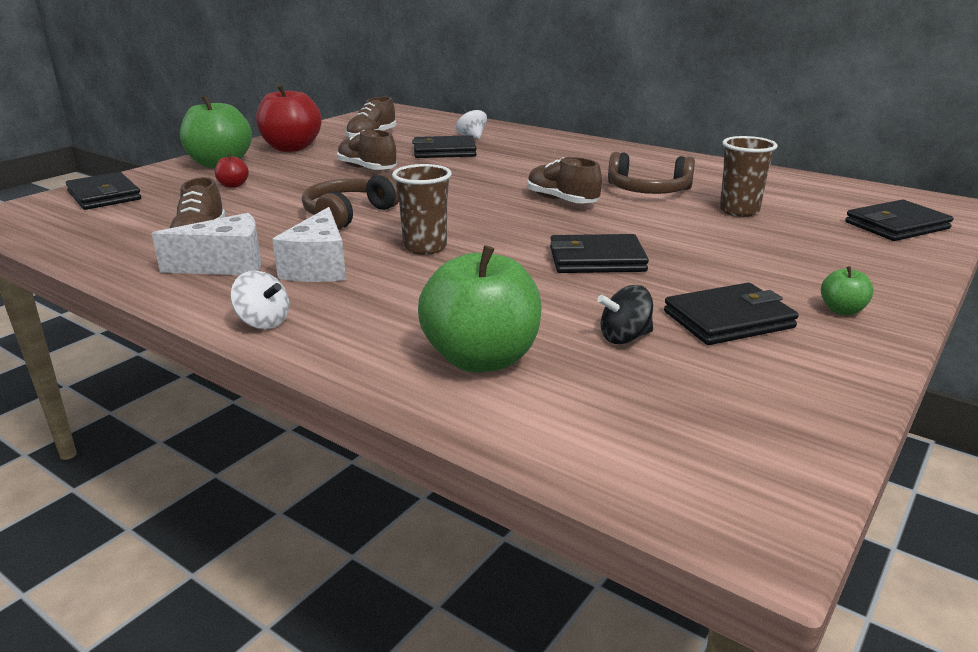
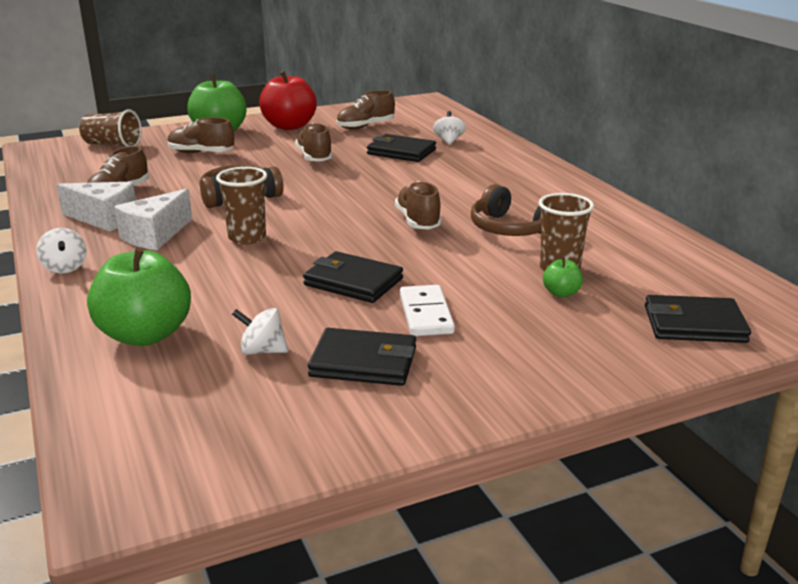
camera: 30 degrees right, 0 degrees up
(104, 195) = (112, 145): black wallet -> brown cup
(233, 185) = (201, 153): red apple -> brown shoe
(624, 337) = (262, 351): black spinning top -> white spinning top
(704, 268) = (425, 314): none -> white domino
(842, 310) = (473, 385): green apple -> green apple (561, 293)

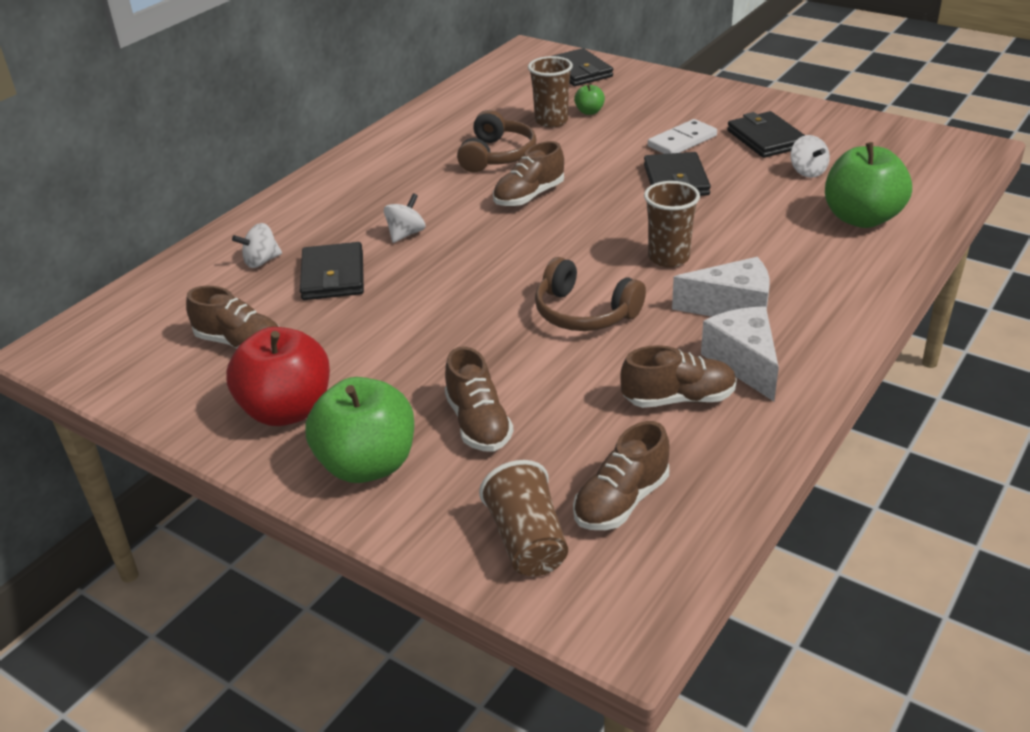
camera: 120 degrees left, 10 degrees up
(65, 267) = (850, 315): white spinning top -> white spinning top (406, 234)
(314, 157) = (408, 325): brown shoe -> brown shoe (621, 501)

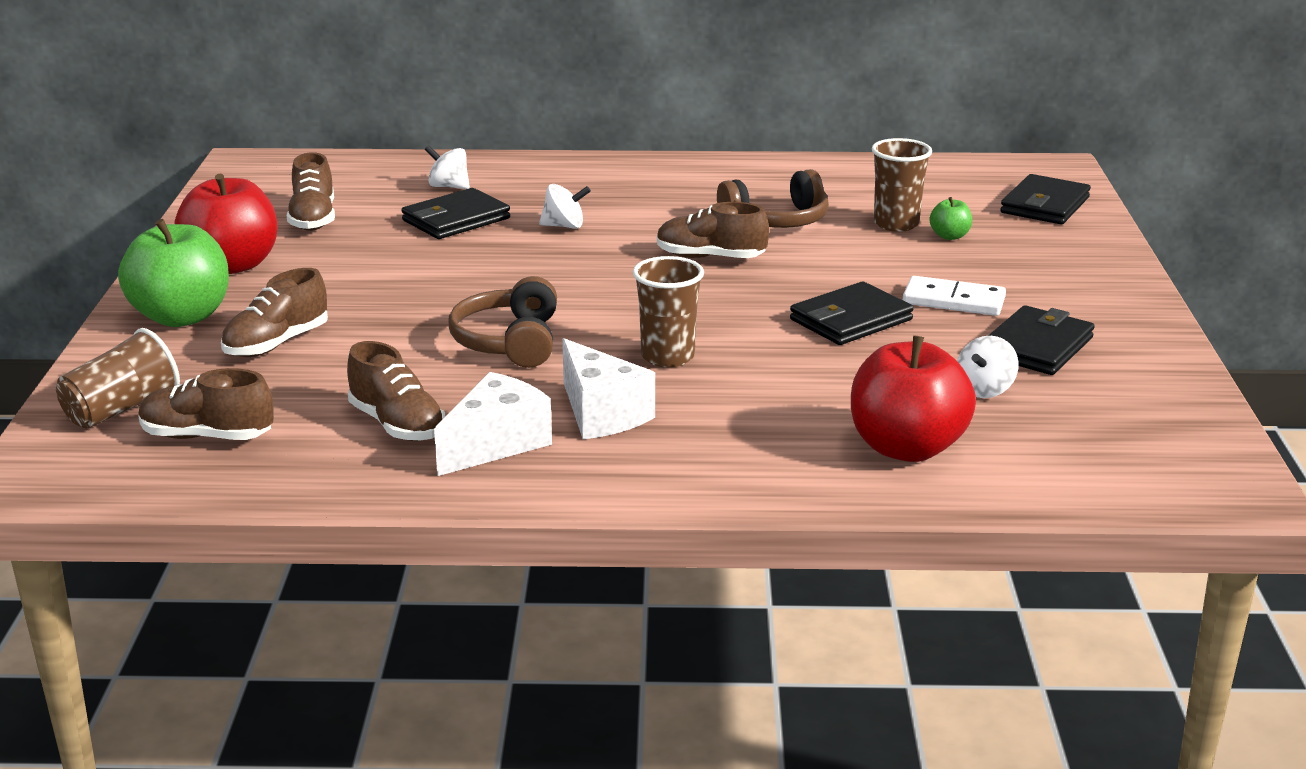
camera: 55 degrees right, 10 degrees down
(861, 218) = (906, 448): green apple -> red apple

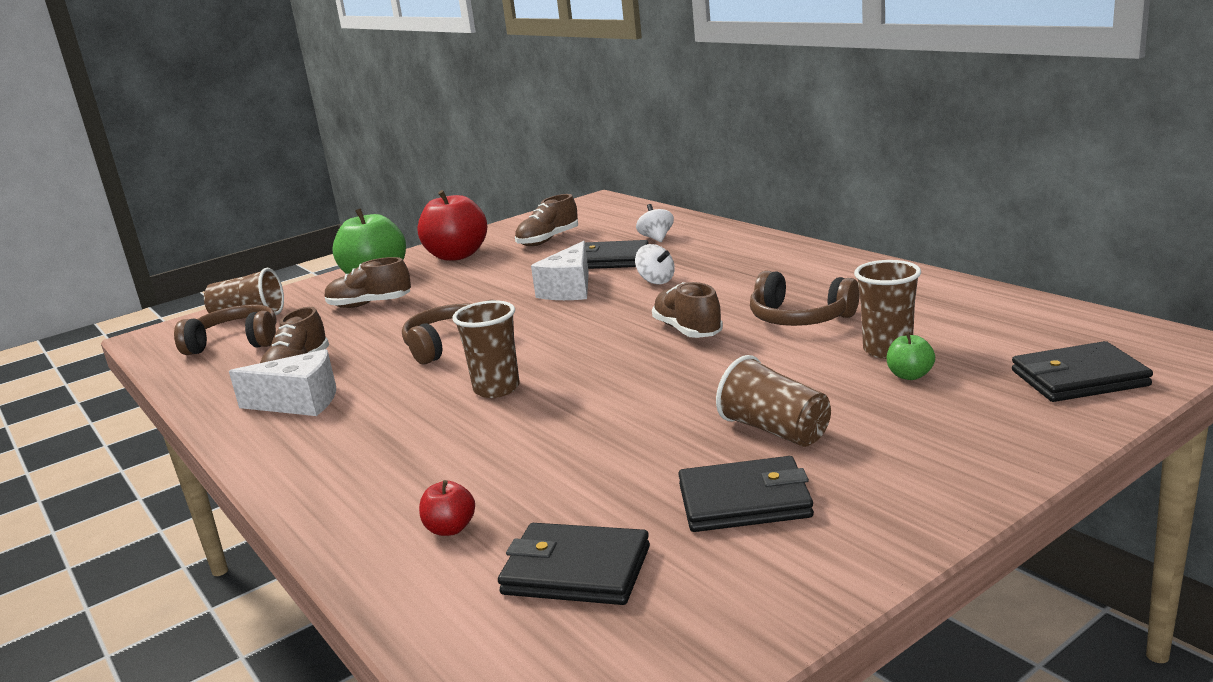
camera: 55 degrees right, 5 degrees down
(207, 436) = (235, 342): brown shoe -> brown headphones
(601, 413) = (379, 409): white cheese -> white cheese (570, 290)
(851, 320) = (663, 412): black wallet -> black wallet (576, 570)
(906, 448) = (450, 529): red apple -> red apple, size x0.44
(953, 301) = (775, 431): white domino -> brown cup
(984, 390) = (612, 515): white spinning top -> none

